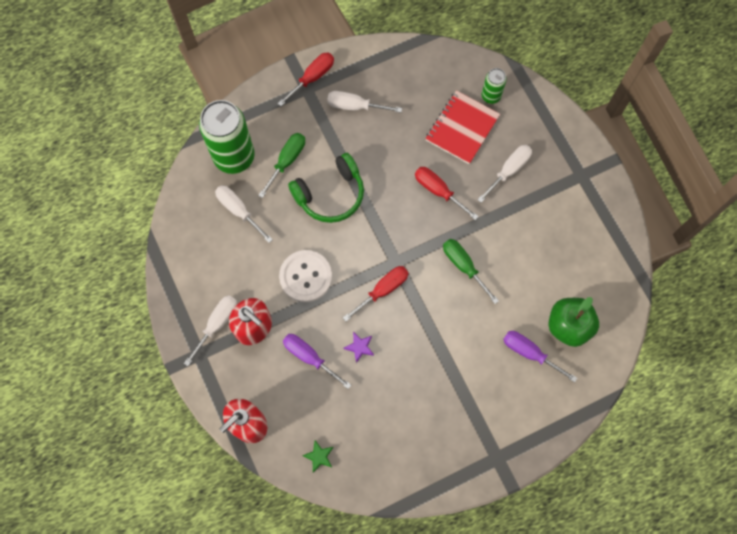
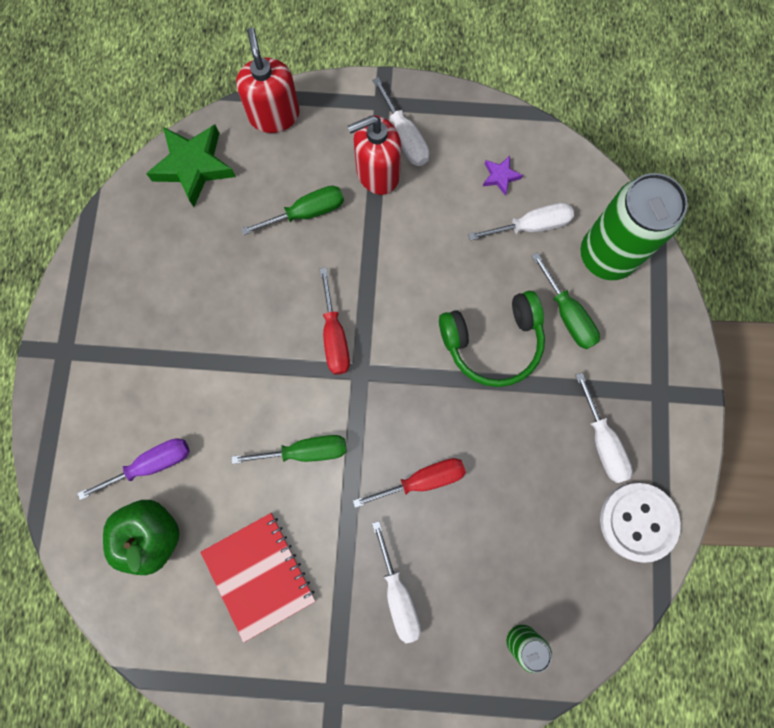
camera: 120 degrees right, 5 degrees up
(305, 276) = (404, 258): white button -> white button (638, 521)
(309, 357) = (307, 213): purple screwdriver -> green screwdriver
(312, 78) = (673, 409): red screwdriver -> none
(319, 456) = (193, 166): green star -> green star, size x2.10
(330, 194) = (493, 342): green headphones -> green headphones turned 105 degrees counterclockwise
(355, 106) = (602, 442): white screwdriver -> white screwdriver turned 120 degrees clockwise
(359, 347) = (283, 272): purple star -> purple star (500, 176)
(462, 128) = (494, 567): red notebook -> red notebook (259, 575)

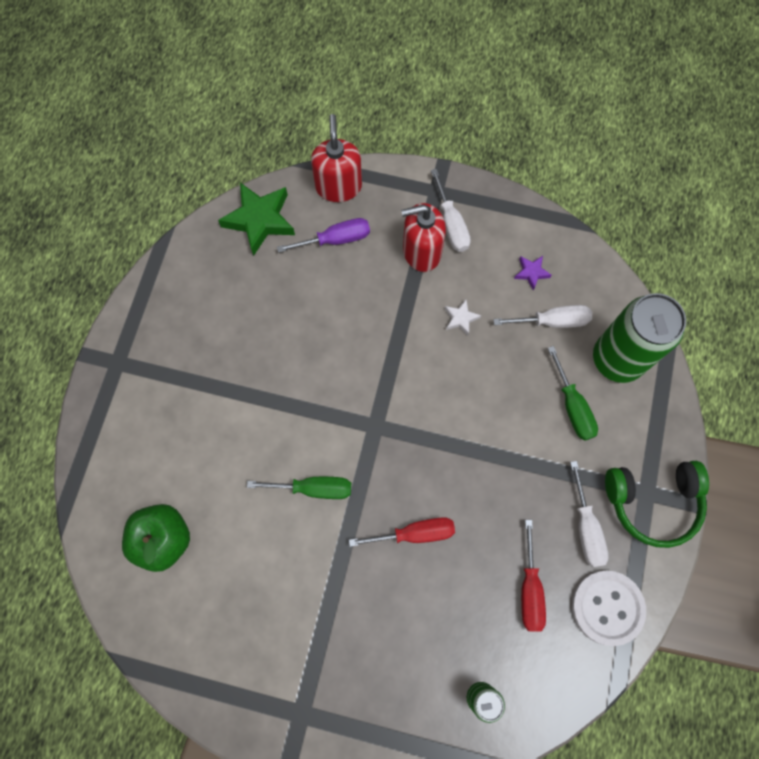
camera: 10 degrees right, 5 degrees down
(152, 464) = (175, 476): purple screwdriver -> purple screwdriver (336, 239)
(259, 575) = (252, 592): red notebook -> none
(307, 213) = (352, 277): green screwdriver -> none
(334, 336) = (358, 390): red screwdriver -> red screwdriver (529, 589)
(398, 594) = (374, 633): white screwdriver -> none
(432, 239) = (460, 318): none -> white star
(493, 342) = (500, 420): green headphones -> green headphones (652, 502)

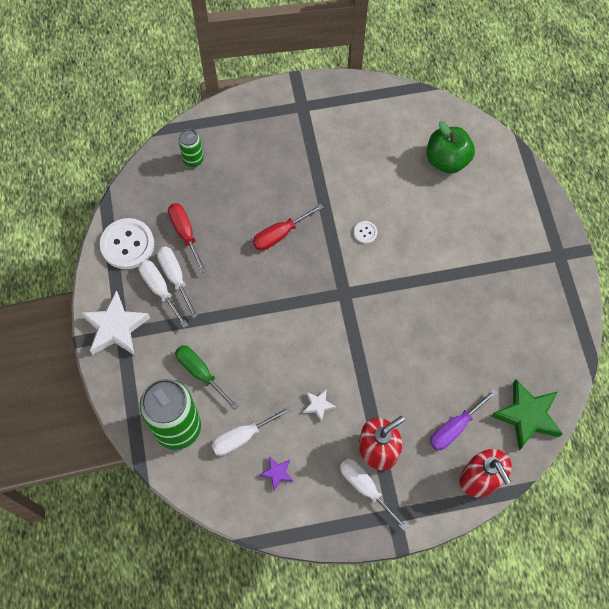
camera: 155 degrees right, 5 degrees down
(314, 488) = (365, 232): green screwdriver -> white button
(562, 535) = (175, 277): none -> white screwdriver
(652, 502) = (116, 328): green headphones -> white star

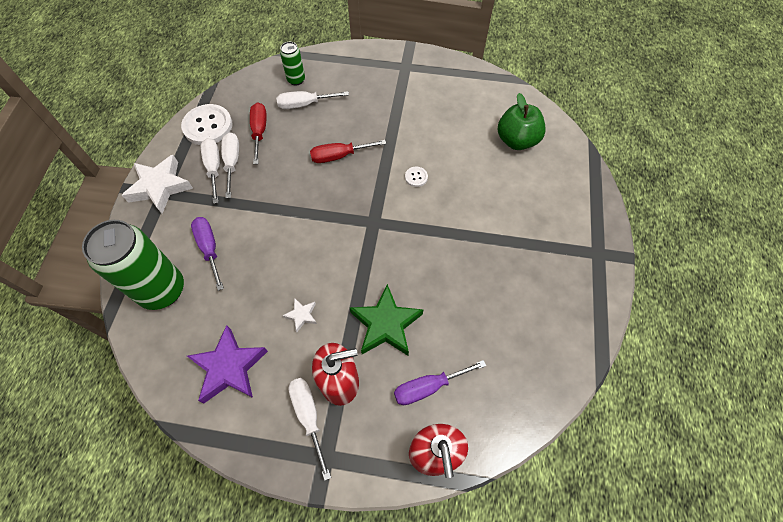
camera: 20 degrees right, 5 degrees down
(200, 373) = (209, 248): green screwdriver -> purple screwdriver
(242, 437) = (215, 320): white screwdriver -> white screwdriver (304, 104)
(277, 473) = (229, 367): purple star -> purple star, size x2.10
(527, 416) = (511, 402): green star -> green star (386, 324)

